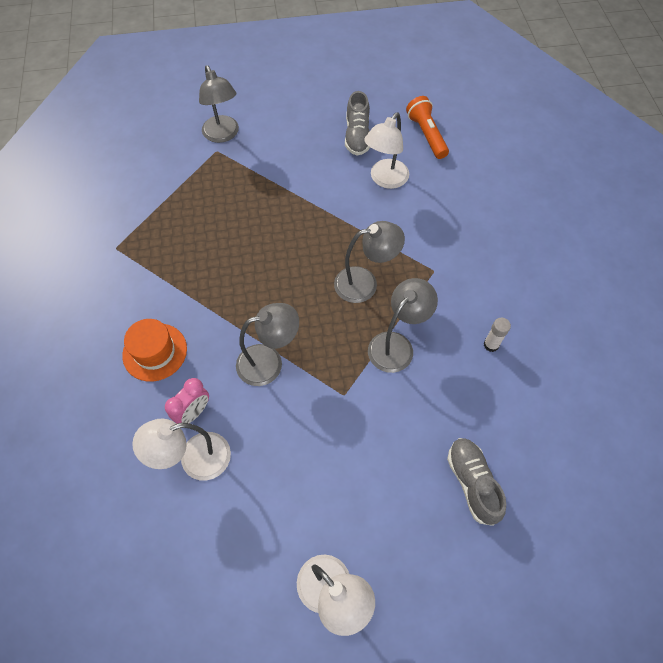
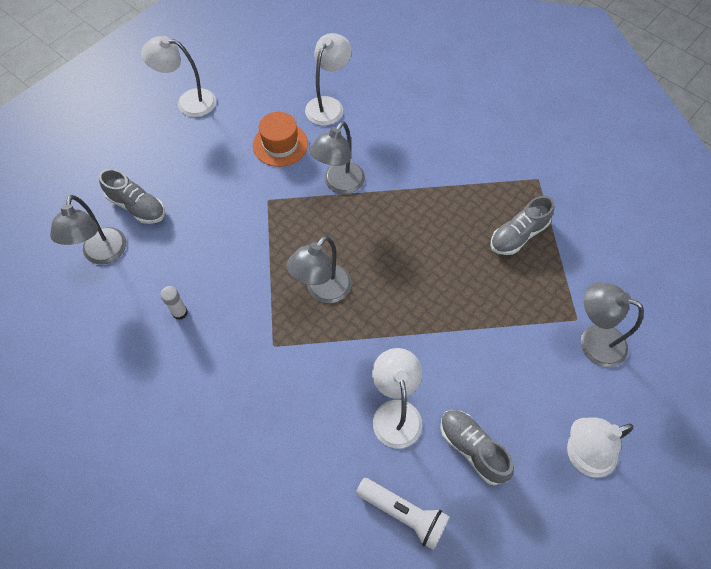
camera: 140 degrees right, 0 degrees up
(155, 352) = (422, 138): orange hat -> orange hat (280, 144)
(184, 221) = (518, 235): none -> grey shoe
(193, 412) = (356, 125): pink clock -> none
(301, 97) = (581, 455): none -> white lamp
(396, 345) = (256, 259): grey lamp -> grey lamp (103, 254)
(426, 135) = (403, 513): orange flashlight -> white flashlight

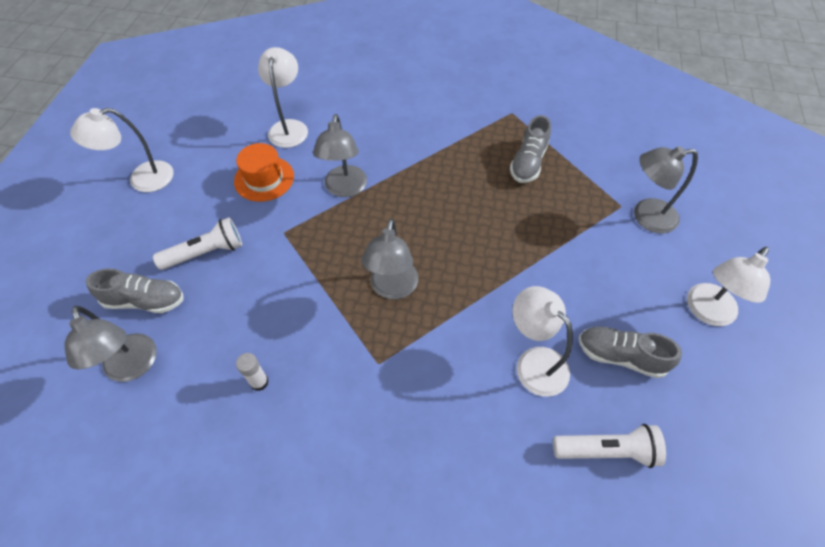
camera: 30 degrees left, 5 degrees down
(200, 188) = (205, 253): none -> white flashlight

